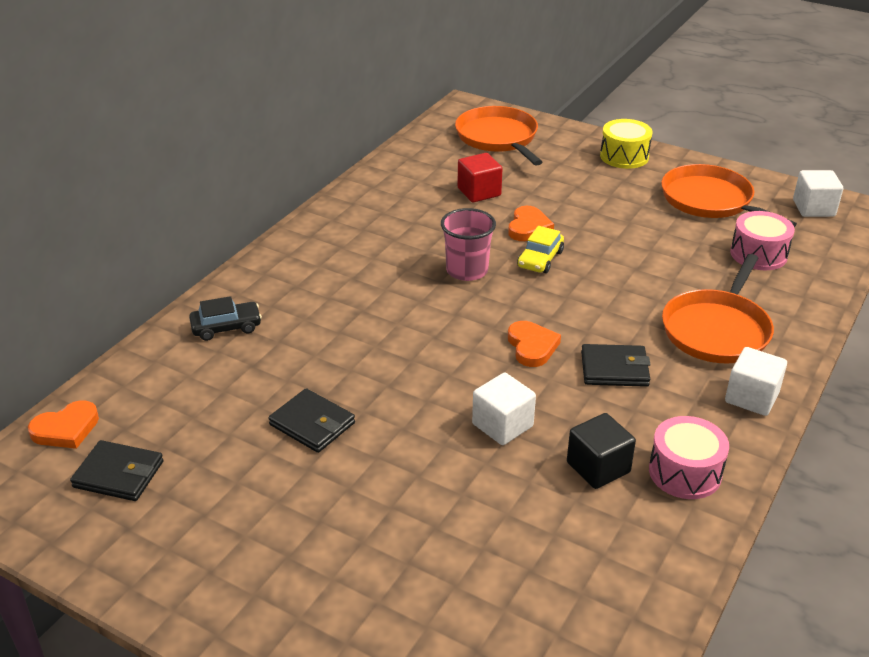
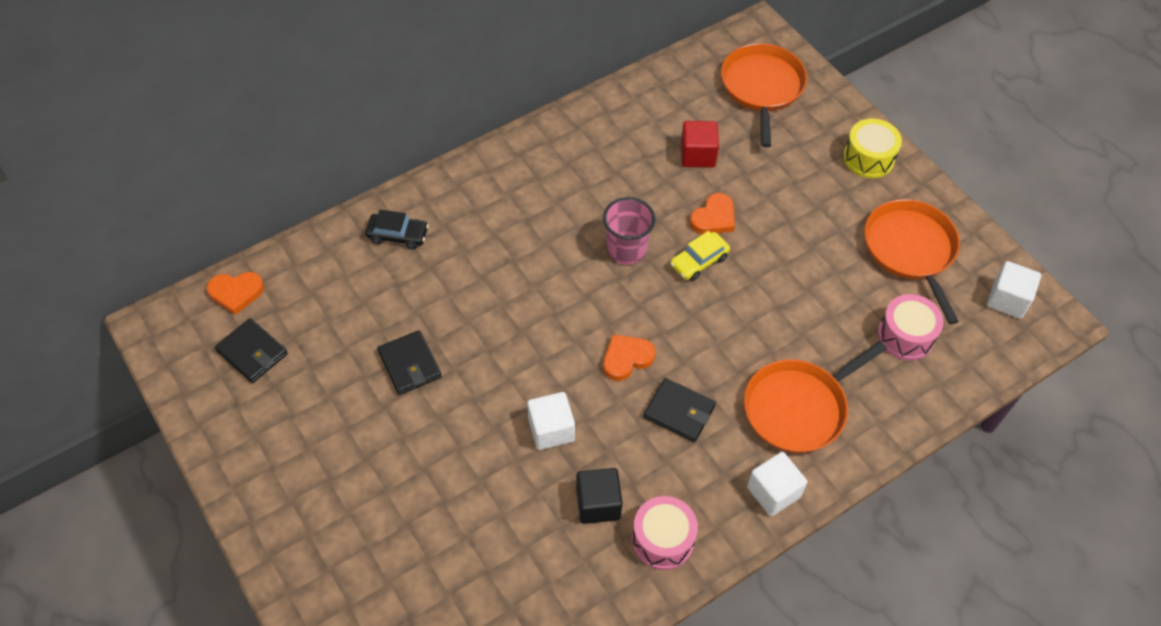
camera: 25 degrees right, 20 degrees up
(532, 346) = (626, 358): orange heart -> orange heart turned 135 degrees counterclockwise

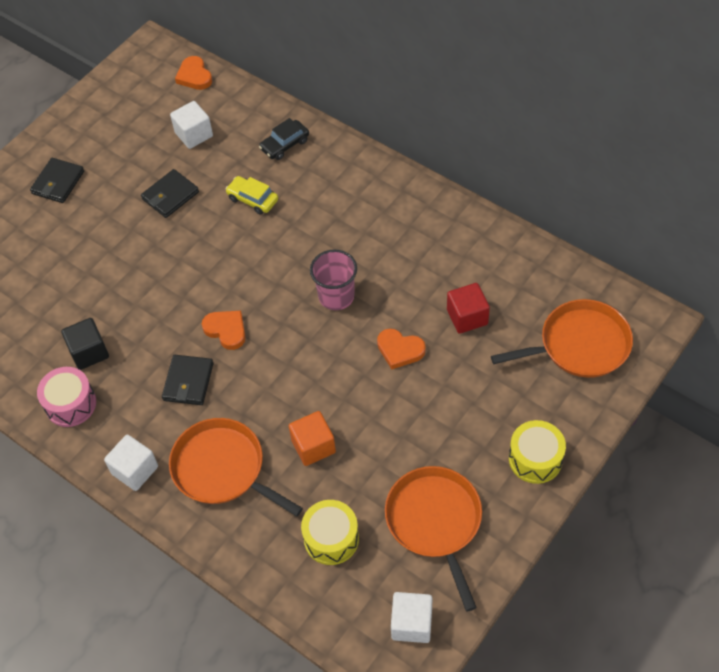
camera: 75 degrees right, 0 degrees up
(252, 352) = (148, 105): black wallet -> black wallet (58, 182)
(398, 235) = (285, 144): black car -> black car turned 60 degrees clockwise
(551, 429) = (143, 301): white cube -> white cube (194, 134)
(699, 261) = (346, 352): yellow car -> yellow car (252, 199)
(799, 321) = (313, 446): none -> orange cube
(905, 336) = (331, 538): pink drum -> yellow drum
(910, 250) = (435, 522): orange pan -> orange pan turned 75 degrees counterclockwise

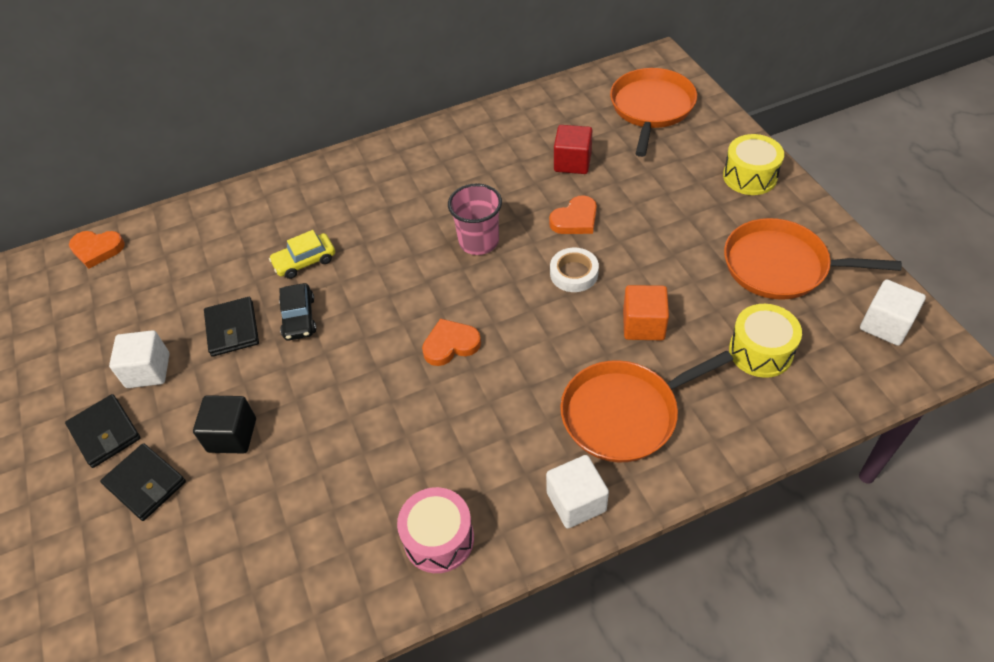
camera: 60 degrees left, 5 degrees down
(89, 352) = (379, 490): black cube -> black cube (232, 435)
(188, 382) = (492, 404): black wallet -> black wallet (145, 484)
(194, 134) = (173, 278): white cube -> white cube (148, 370)
(285, 144) = (262, 212): black car -> black car (299, 318)
(340, 376) = (574, 273): none -> white tape

